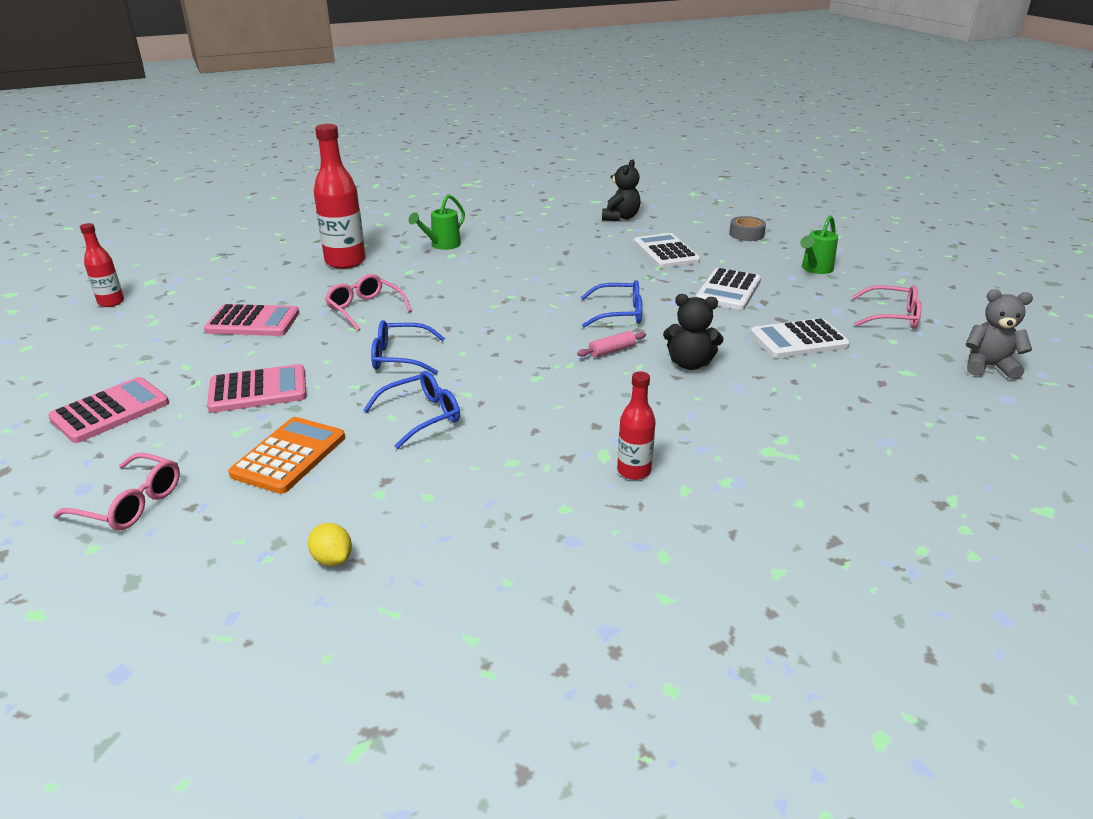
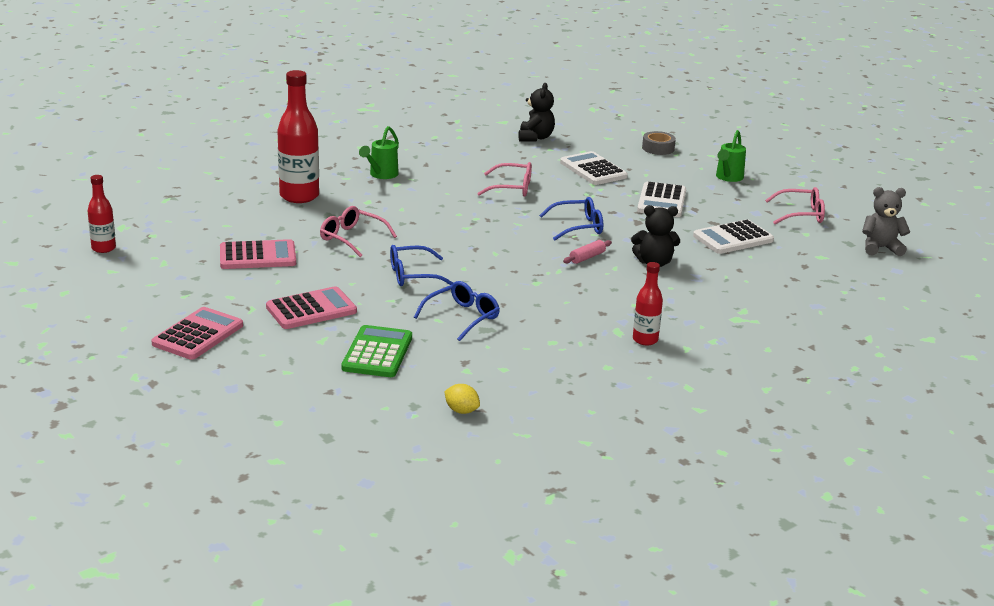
camera: 15 degrees left, 5 degrees down
(131, 503) = (280, 393): pink glasses -> pink glasses (512, 188)
(289, 456) = (377, 353): orange calculator -> green calculator

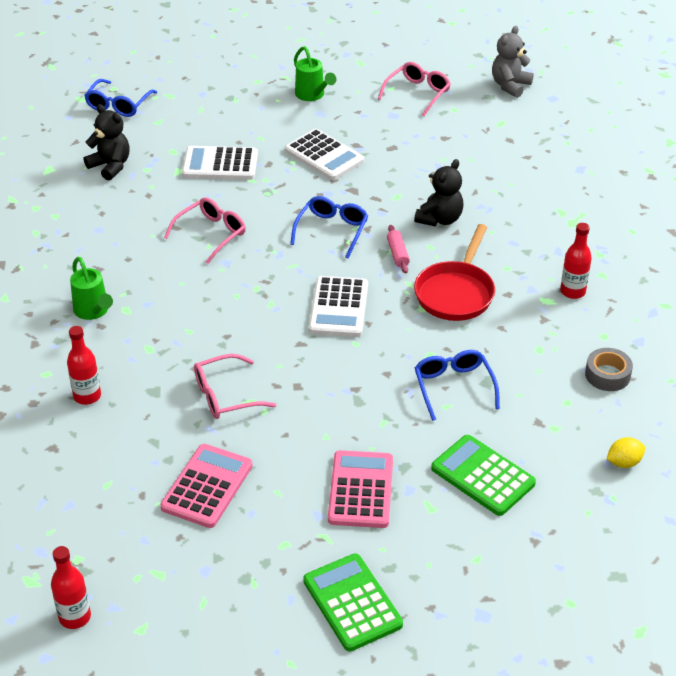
camera: 55 degrees left, 15 degrees up
(198, 335) = (352, 603): pink calculator -> green calculator
(299, 196) = (87, 396): red bottle -> red bottle, size x0.55
(413, 275) = (343, 385): blue glasses -> blue glasses (118, 105)
(573, 291) = (456, 293): none -> red pan
(658, 148) = (212, 103): grey tape -> grey tape (607, 375)
(733, 238) = (430, 152): white calculator -> white calculator (338, 307)

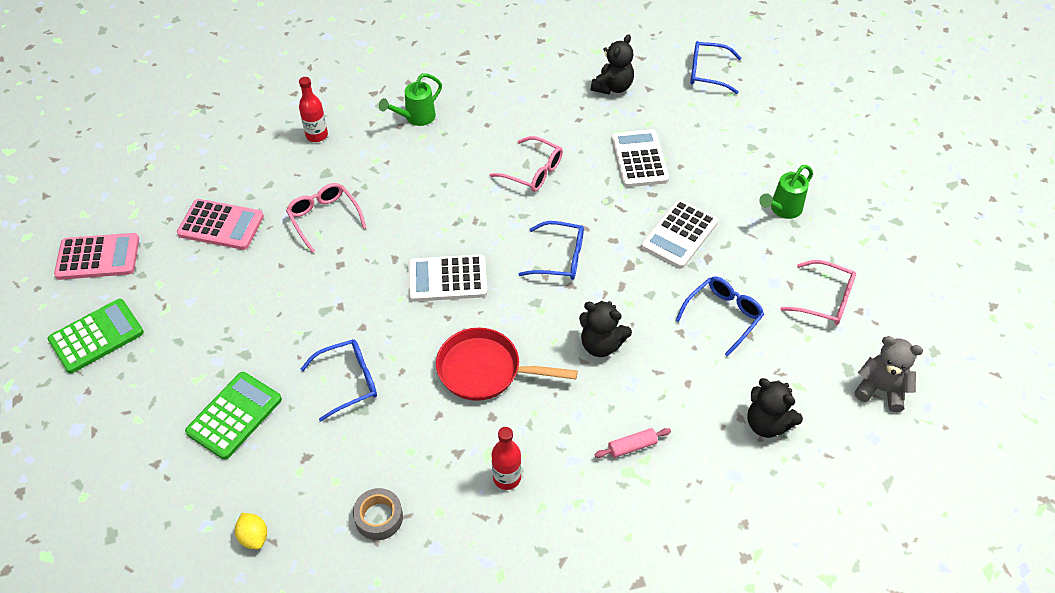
camera: 80 degrees right, 10 degrees up
(75, 617) = (97, 176): red bottle -> none
(361, 490) = (217, 326): pink calculator -> pink calculator (98, 257)
(397, 254) = (536, 315): pink rolling pin -> pink rolling pin (632, 446)
(422, 147) = (723, 316): none -> blue glasses
(534, 144) = (767, 423): none -> black teddy bear

